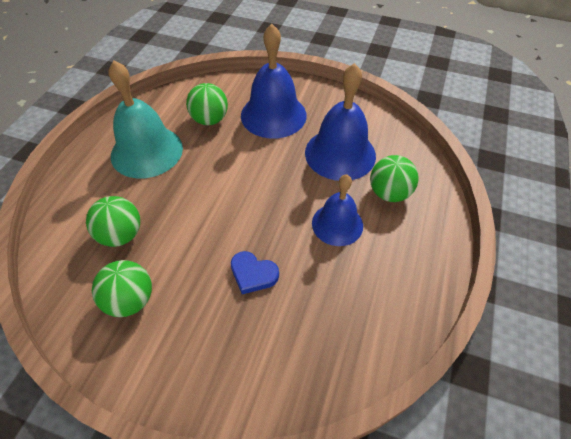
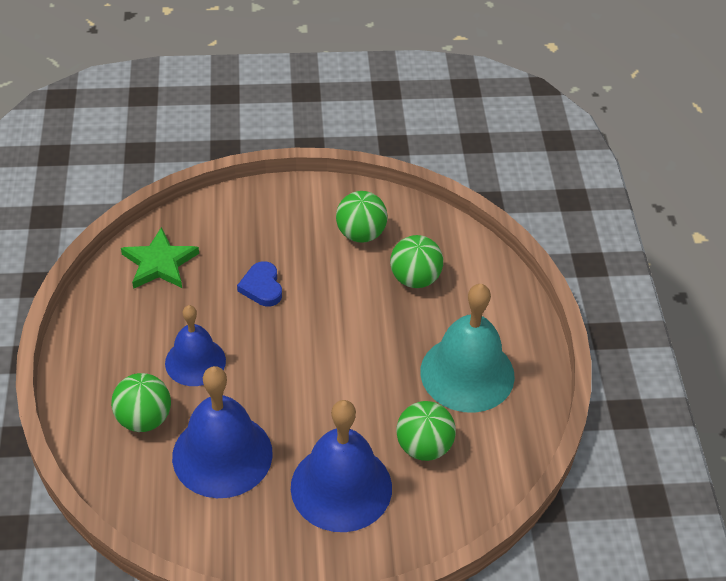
camera: 155 degrees right, 5 degrees down
(253, 274) = (262, 287): blue heart -> blue heart turned 105 degrees counterclockwise
(340, 339) = (159, 263): none -> green star

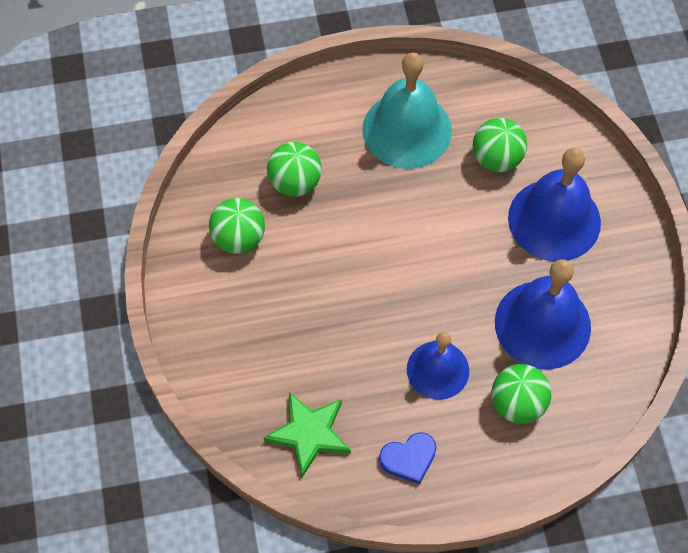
camera: 95 degrees left, 15 degrees up
(262, 287) = (328, 323): blue heart -> blue heart (409, 458)

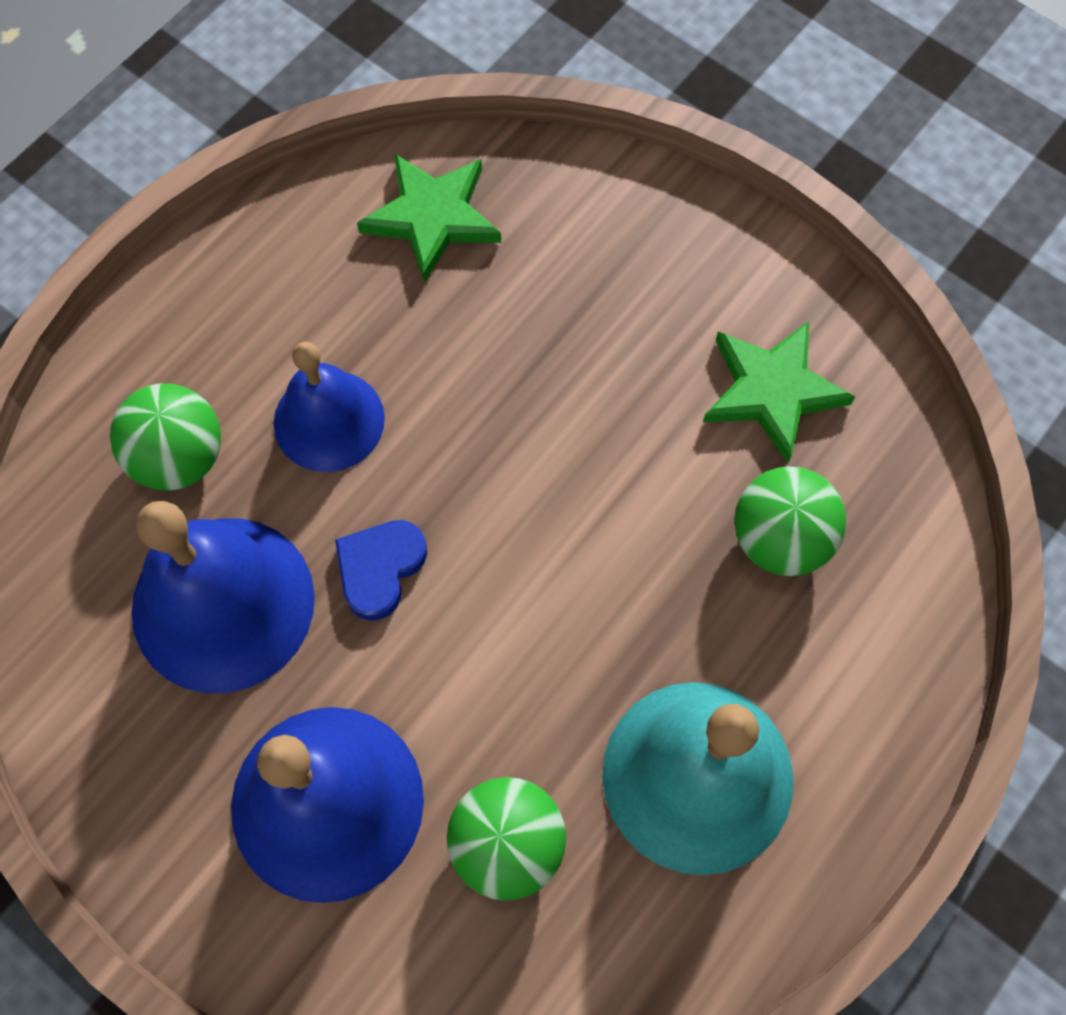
camera: 140 degrees right, 5 degrees up
(238, 238) = (772, 391): green ball -> green star
(409, 458) = (277, 280): blue heart -> blue heart (380, 569)

